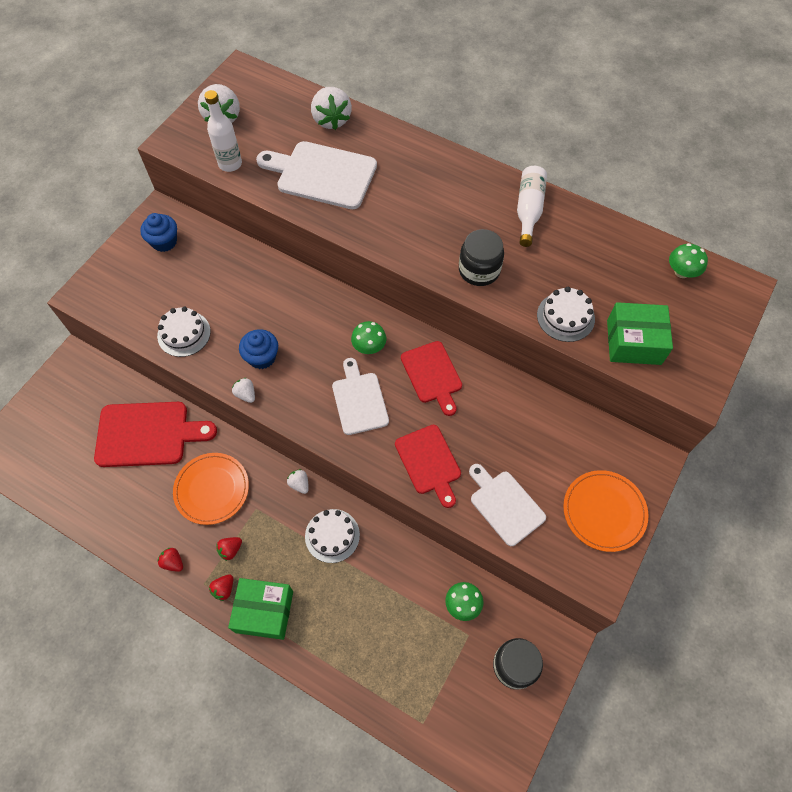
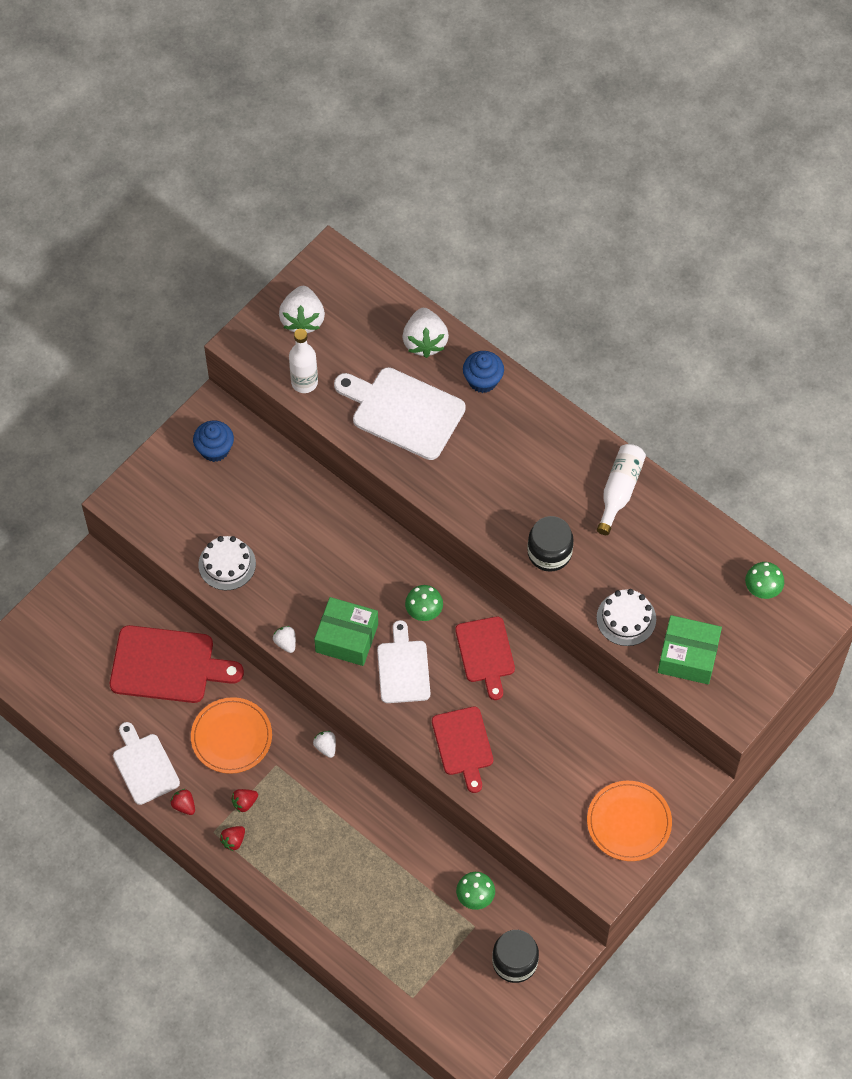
camera: 10 degrees right, 0 degrees up
(262, 357) = (307, 604): blue cupcake -> blue cupcake (483, 380)
(264, 611) = (272, 869): green box -> green box (347, 638)
(332, 535) = (352, 806): white cake -> none
(505, 505) = (531, 799): white cutting board -> white cutting board (144, 766)

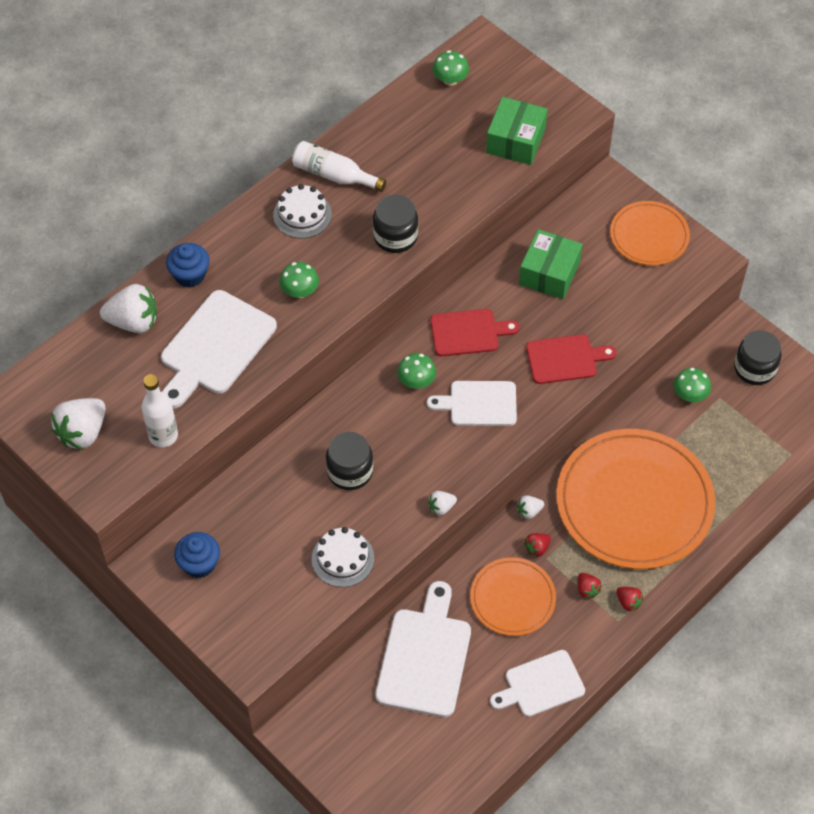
camera: 85 degrees left, 5 degrees down
(168, 665) = (425, 657): red cutting board -> white cutting board
(184, 805) = (587, 647): red strawberry -> red strawberry (537, 548)
(302, 320) = (83, 433): white strawberry -> white strawberry turned 120 degrees clockwise
(318, 561) = (350, 471): none -> black jar
(344, 844) = (634, 502): none -> orange plate
(347, 638) = (441, 451): green box -> green box (549, 273)
(474, 475) = (300, 291): none -> green mushroom
(626, 618) = (472, 183): white cake -> white cake (302, 214)

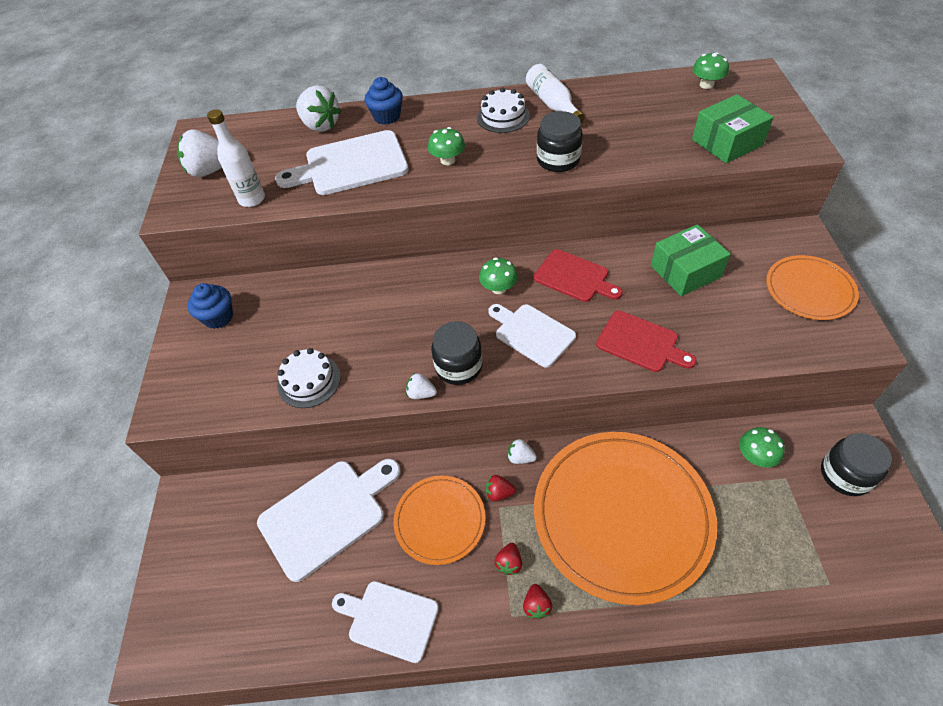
camera: 45 degrees right, 5 degrees down
(350, 471) = (383, 321): black jar -> black jar (458, 366)

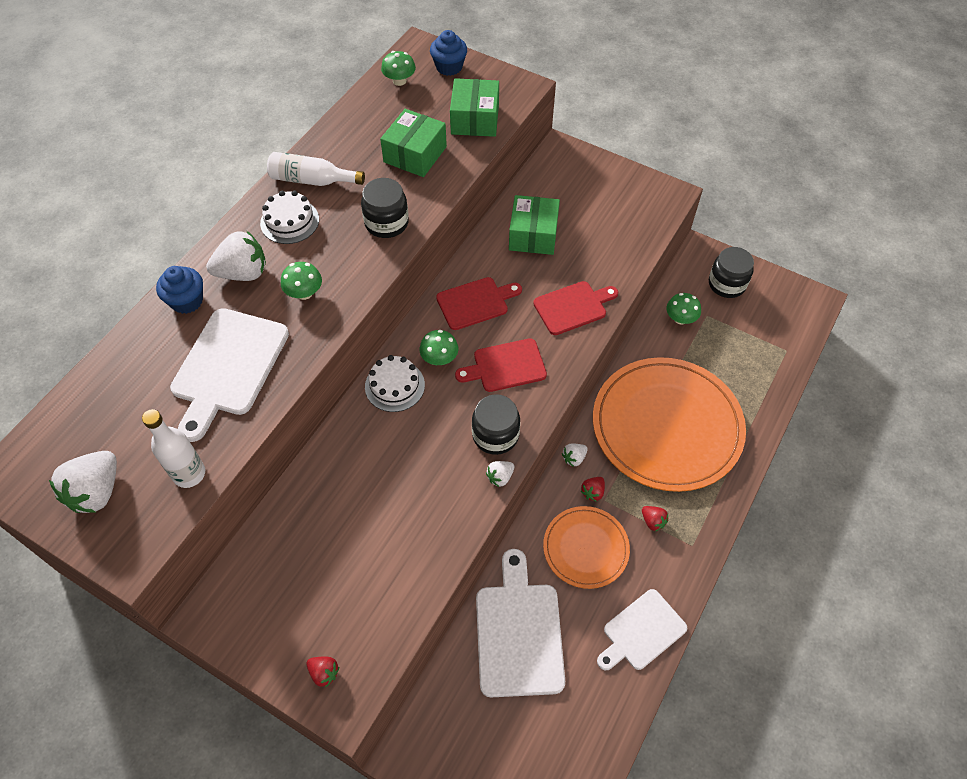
camera: 60 degrees left, 5 degrees up
(218, 317) = (262, 601): blue cupcake -> blue cupcake (449, 67)
(309, 381) = (414, 556): white cake -> white cake (394, 386)
(320, 125) = (135, 360): white strawberry -> white strawberry (243, 273)
(532, 333) = (506, 366): white cutting board -> red cutting board
(536, 605) = (695, 524): red strawberry -> red strawberry (324, 672)
(644, 134) = (415, 154): none -> green box
(809, 290) = (610, 185): orange plate -> none

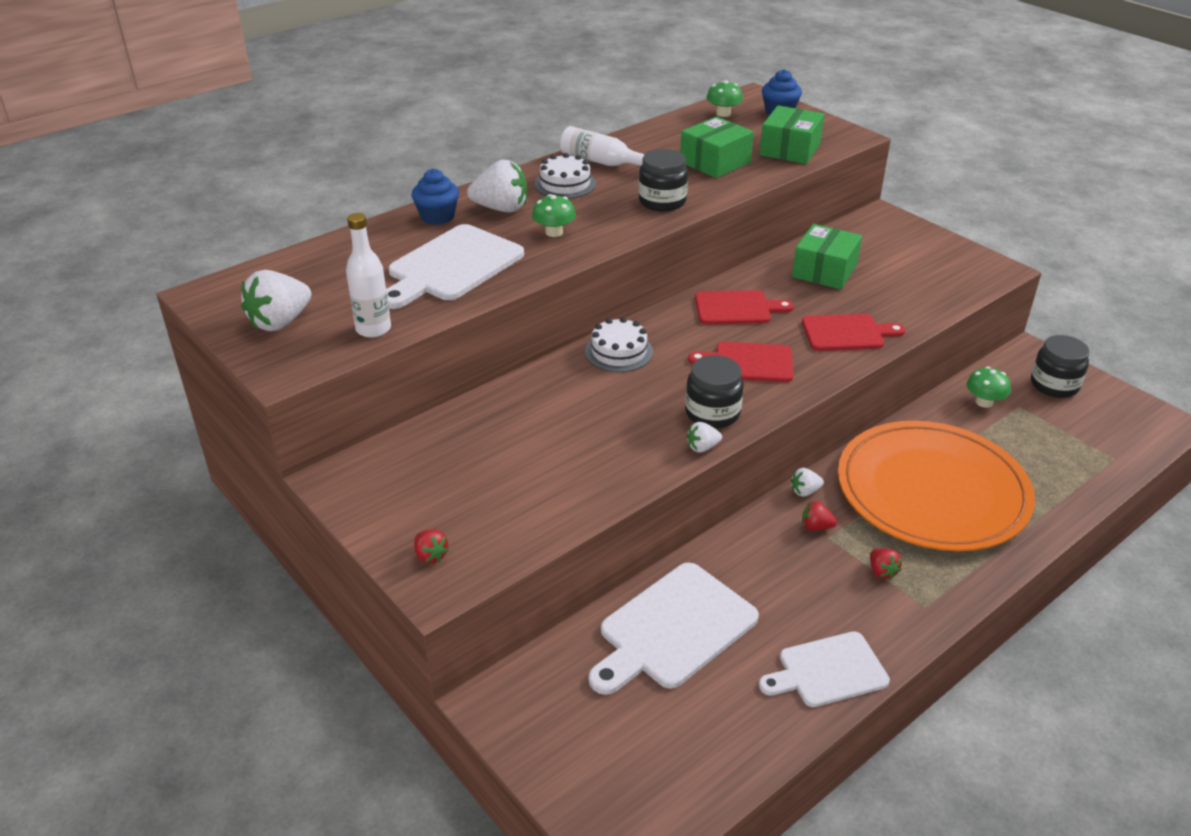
camera: 20 degrees right, 20 degrees down
(439, 358) = (677, 341): green mushroom -> none
(519, 632) = (673, 629): white cutting board -> white cutting board turned 150 degrees counterclockwise
(585, 548) = (787, 574): orange plate -> none
(593, 492) = (816, 527): red strawberry -> red strawberry turned 45 degrees clockwise

